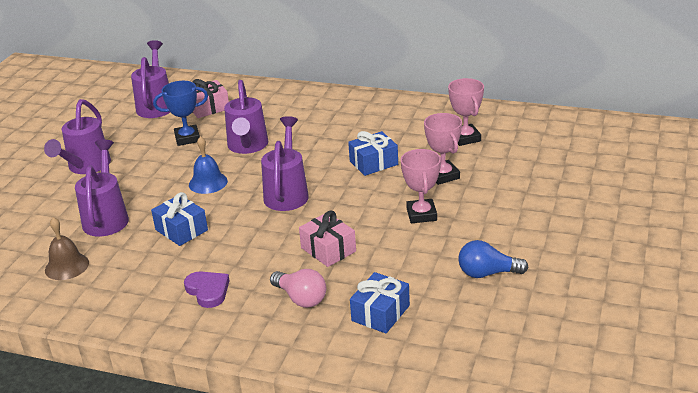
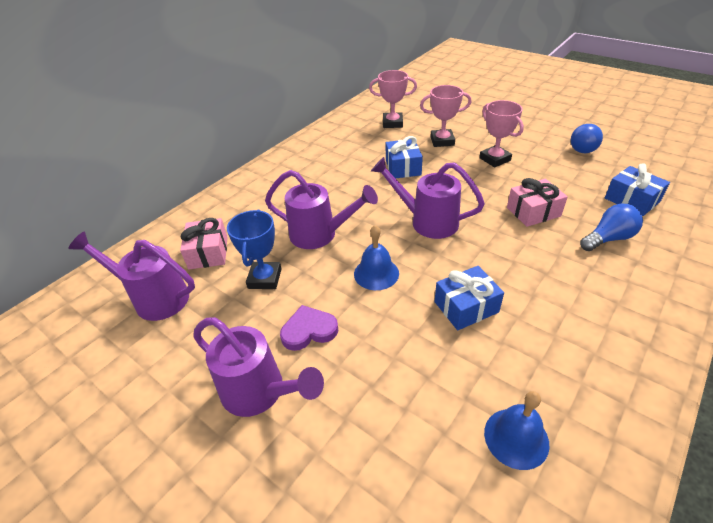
camera: 70 degrees left, 10 degrees up
(67, 266) = (516, 438): brown bell -> blue bell
(106, 218) = (409, 378): purple watering can -> none
(208, 291) = (590, 299): purple heart -> purple heart (309, 330)
(301, 298) = (608, 238): pink light bulb -> blue light bulb
(421, 214) = (494, 159): pink trophy -> pink trophy turned 45 degrees clockwise

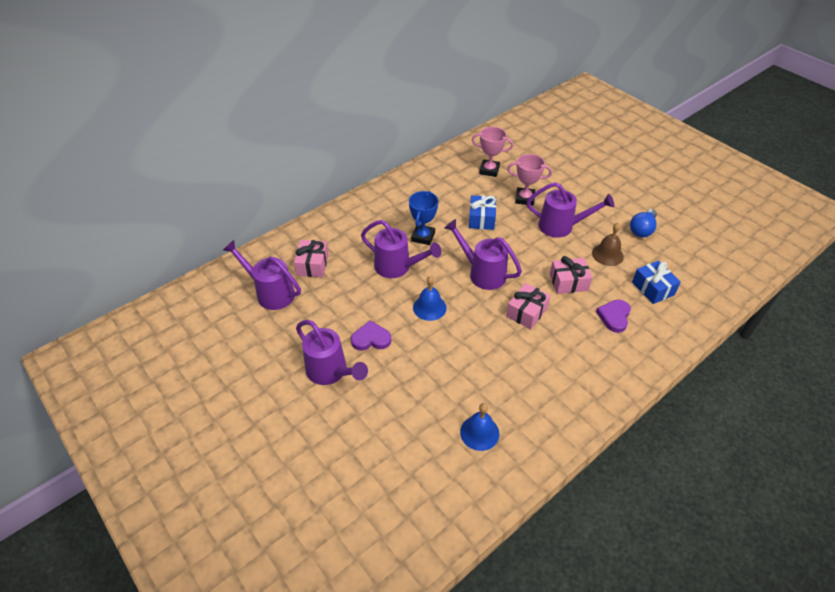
camera: 10 degrees right, 5 degrees up
(265, 278) = (349, 294): blue trophy -> blue trophy (423, 237)
(466, 307) = (483, 346): blue gift -> none
(494, 159) = (561, 226): pink trophy -> purple watering can
(501, 254) = (526, 312): none -> pink gift
(560, 176) = (607, 254): none -> brown bell
(608, 238) = (614, 317): blue light bulb -> purple heart

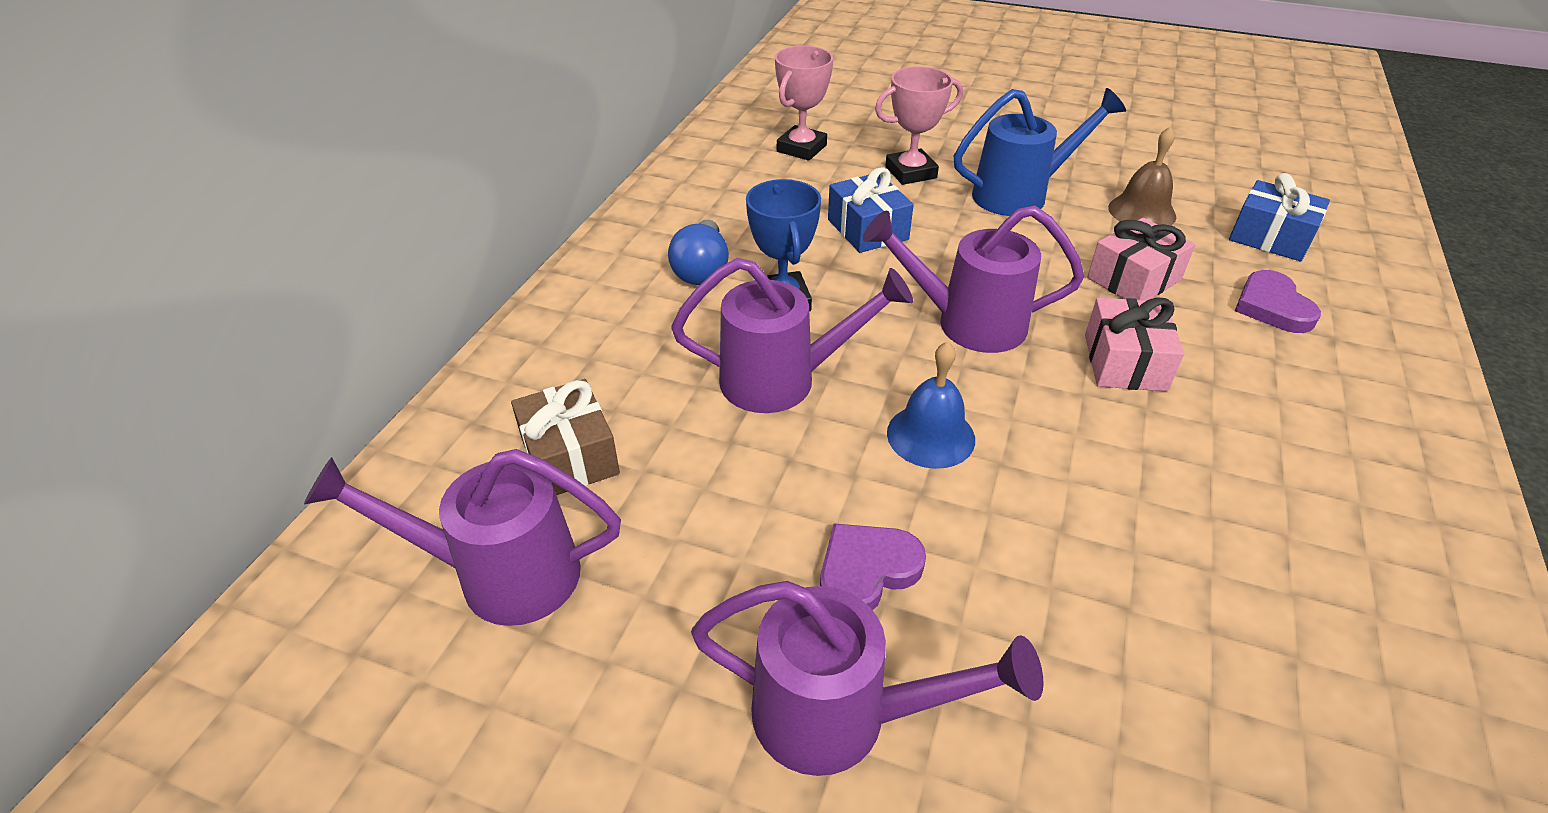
camera: 30 degrees left, 5 degrees down
(312, 265) = (569, 456): pink gift -> brown gift
(479, 432) = (1326, 677): blue bell -> none
(489, 170) = (801, 148): pink trophy -> pink trophy turned 45 degrees counterclockwise
(561, 226) = (1019, 195): purple watering can -> blue watering can
(642, 230) = (1147, 158): blue light bulb -> blue light bulb (702, 269)

